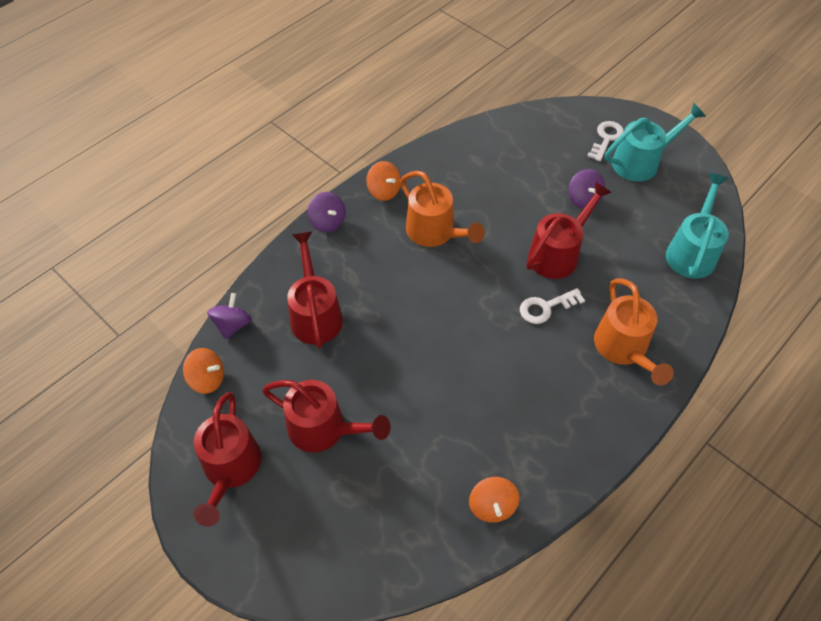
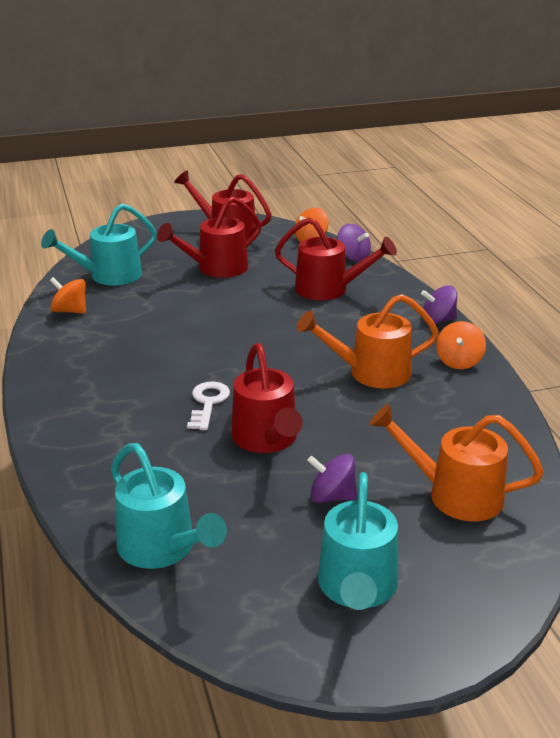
camera: 120 degrees right, 25 degrees down
(384, 191) = (459, 361): orange spinning top -> orange spinning top turned 60 degrees counterclockwise
(401, 524) = (108, 276): none -> turquoise watering can
(606, 139) = (432, 575): white key -> none
(624, 350) = (107, 429): orange watering can -> orange watering can (453, 494)

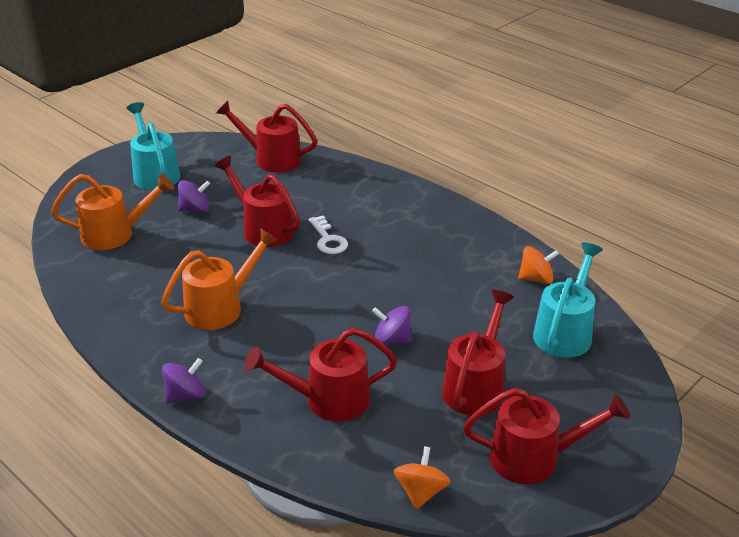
camera: 150 degrees right, 5 degrees up
(163, 549) = (271, 159): turquoise watering can -> red watering can
(353, 257) = (341, 475): purple spinning top -> purple spinning top (392, 339)
(459, 361) = (146, 347): orange spinning top -> none

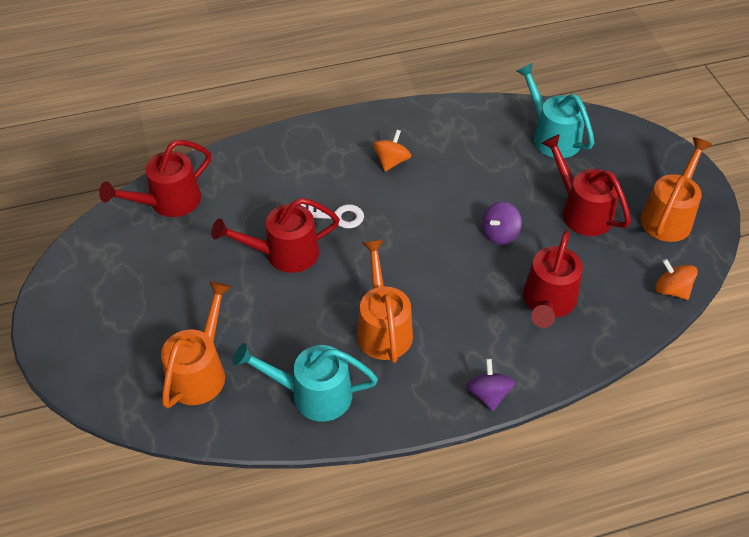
camera: 60 degrees left, 15 degrees up
(154, 173) = (110, 302): turquoise watering can -> turquoise watering can (312, 394)
(195, 209) = (209, 292): purple spinning top -> none
(535, 458) = (669, 215): red watering can -> orange watering can
(536, 279) = (482, 120): orange spinning top -> orange spinning top (391, 161)

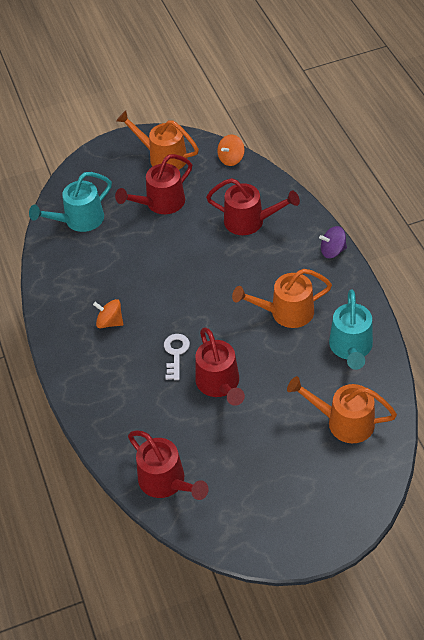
camera: 90 degrees left, 0 degrees up
(500, 234) = (187, 249): purple spinning top -> none

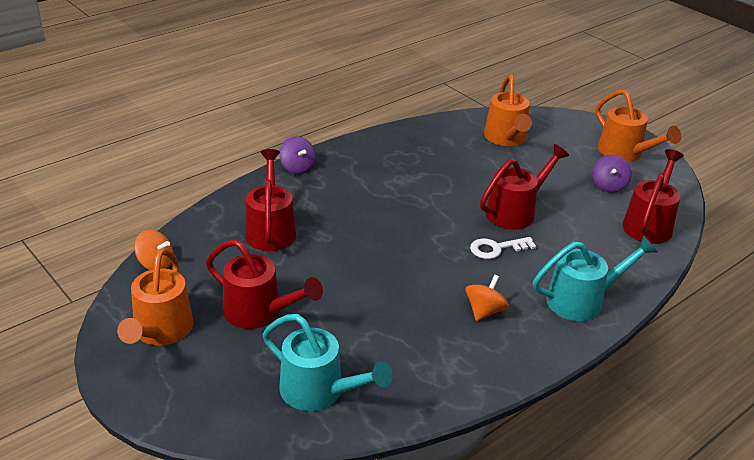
camera: 115 degrees left, 15 degrees down
(110, 322) = (484, 311): orange spinning top -> orange spinning top turned 150 degrees counterclockwise
(235, 477) = (608, 186): none -> purple spinning top
(285, 313) = (399, 185): orange watering can -> orange watering can (625, 153)
(351, 348) = (422, 143): turquoise watering can -> turquoise watering can (583, 300)

